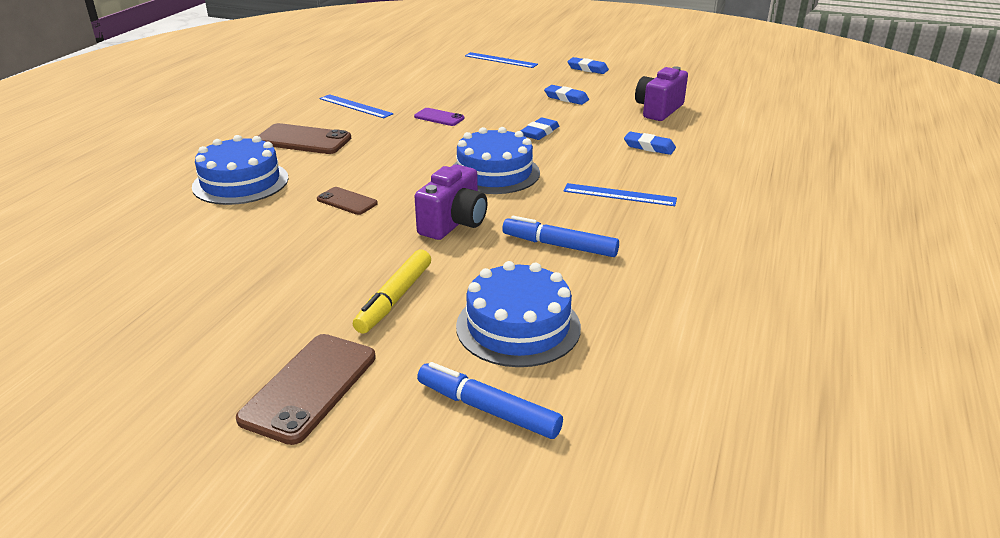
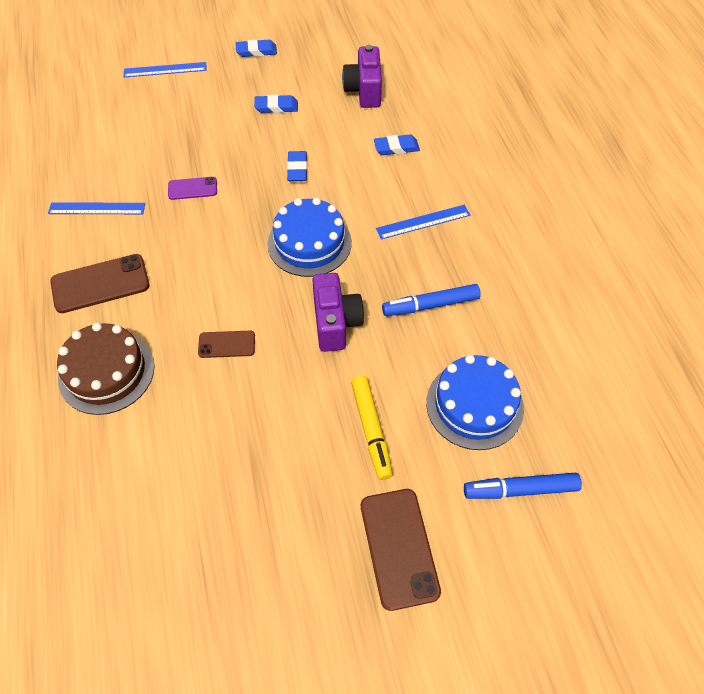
camera: 35 degrees left, 25 degrees up
(240, 182) = (106, 372): blue cake -> brown cake

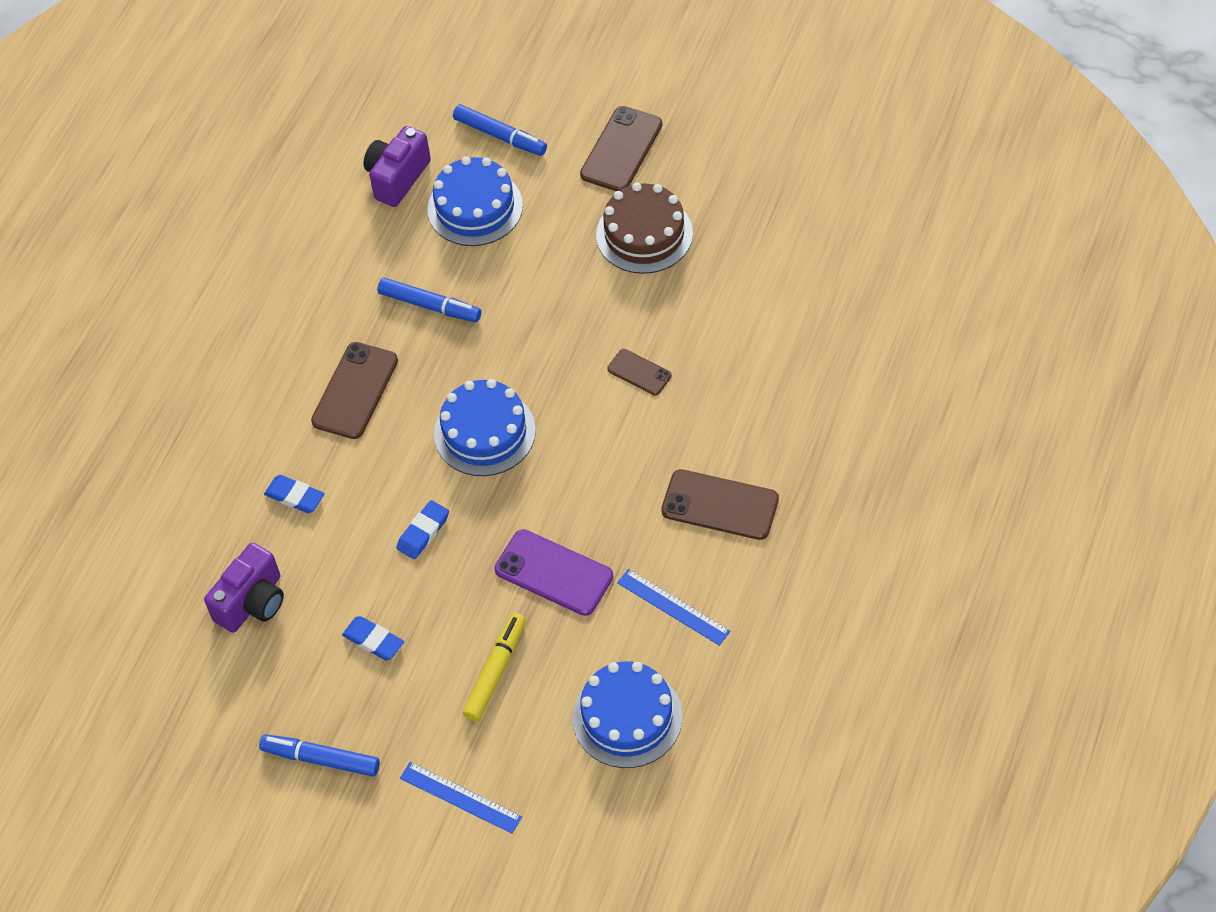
camera: 140 degrees left, 0 degrees up
(90, 142) = (627, 717): none -> blue cake
(106, 372) = (763, 406): brown cake -> brown cake (644, 234)
(192, 188) = (554, 573): purple phone -> purple phone, size x1.75
(256, 51) = (321, 759): blue eraser -> blue marker
(335, 323) = (527, 337): purple camera -> purple camera (397, 178)
(371, 430) = (573, 235): yellow marker -> yellow marker (495, 671)
(423, 222) = (355, 391): blue ruler -> brown phone

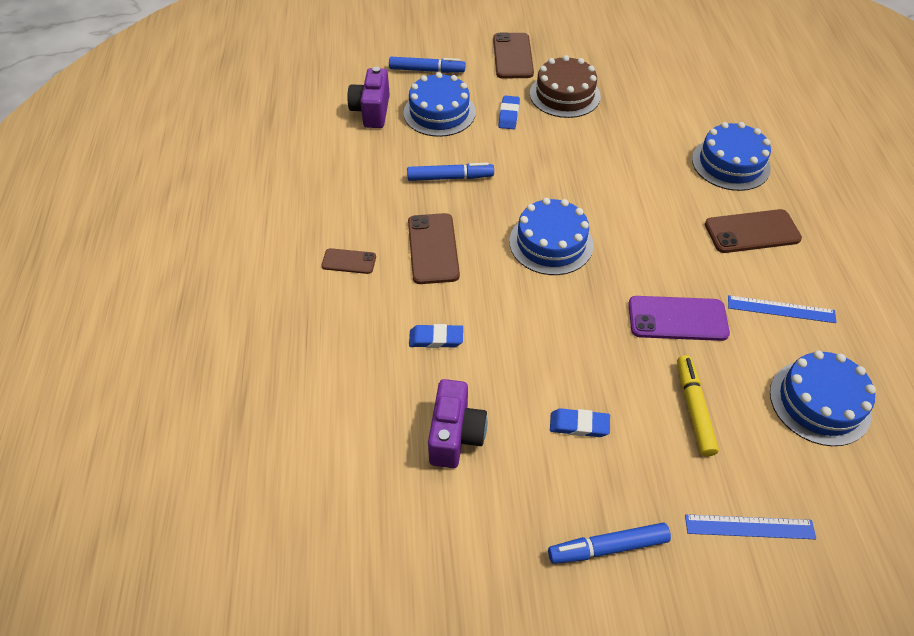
camera: 30 degrees left, 5 degrees down
(423, 532) = (557, 327): blue eraser -> blue eraser (508, 115)
(639, 372) = (628, 171): brown phone -> brown phone (349, 261)
(770, 408) = (730, 163): none -> blue cake

